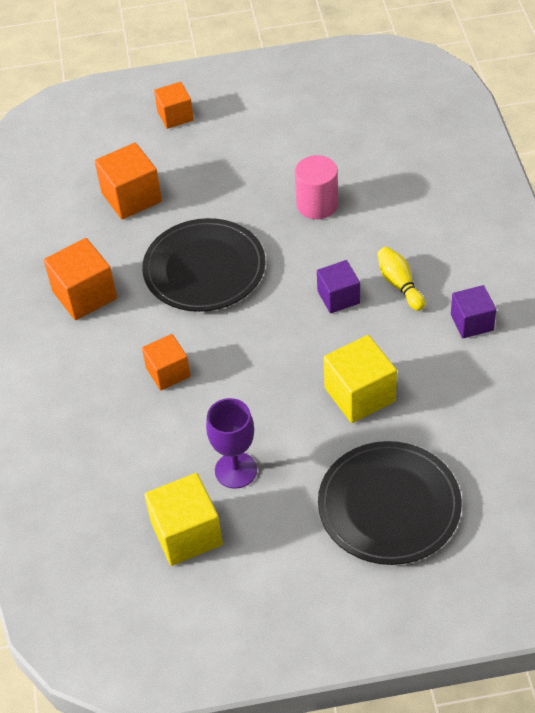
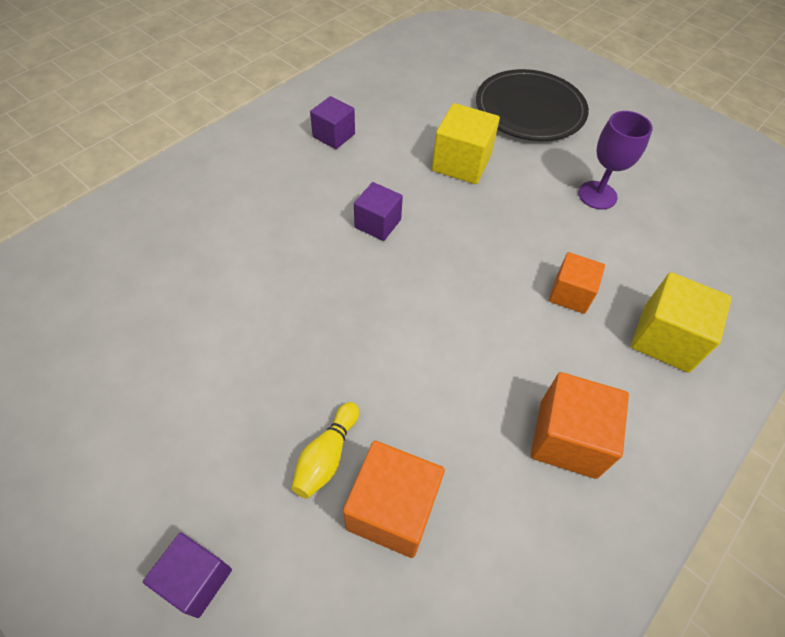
camera: 135 degrees left, 5 degrees up
(175, 116) = (196, 579): orange cube -> purple cube
(186, 534) = (671, 192): yellow cube -> yellow cube (665, 338)
(204, 269) = (434, 347): black plate -> none
(317, 205) = (269, 303): pink cylinder -> none
(399, 284) = (329, 192): yellow bowling pin -> yellow bowling pin (327, 456)

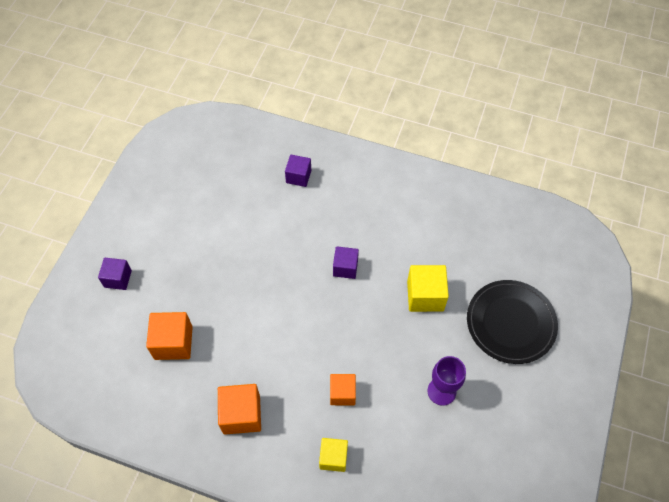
camera: 70 degrees right, 5 degrees up
(327, 456) = (189, 304): yellow bowling pin -> none
(334, 135) = (408, 212): purple cube -> purple cube (298, 176)
(665, 338) = (333, 457): yellow cube -> yellow cube, size x0.66

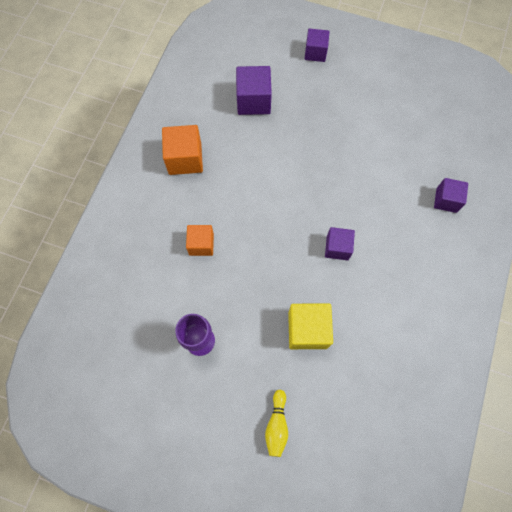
camera: 90 degrees right, 10 degrees up
(173, 342) = (253, 101): orange cube -> purple cube
(333, 457) = (141, 236): yellow cube -> none
(510, 323) = (277, 425): black plate -> yellow bowling pin

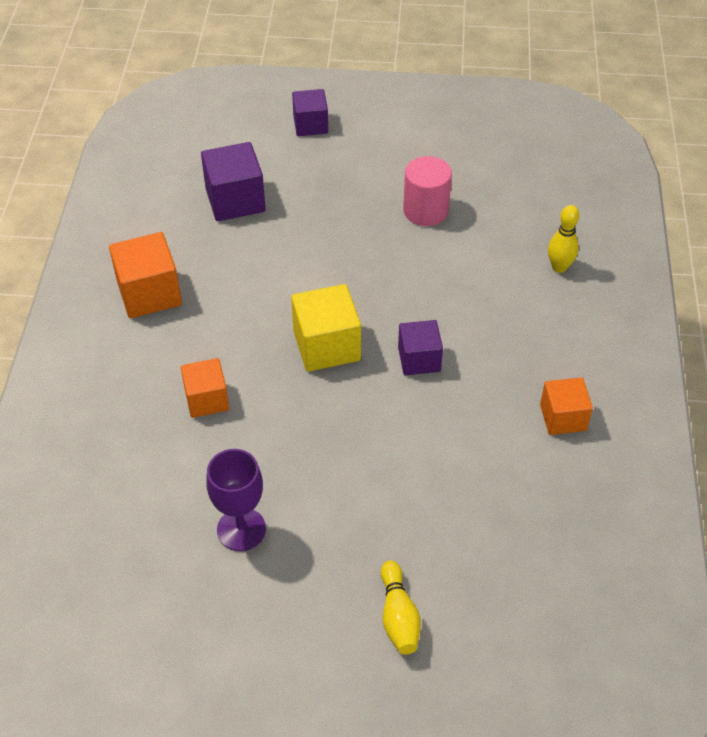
camera: 15 degrees left, 20 degrees down
(307, 330) = (407, 476): yellow cube -> yellow cube (326, 346)
(371, 136) = (425, 211): none -> pink cylinder
(416, 313) = (563, 417): none -> orange cube
(446, 200) = (559, 267): purple cube -> yellow bowling pin

